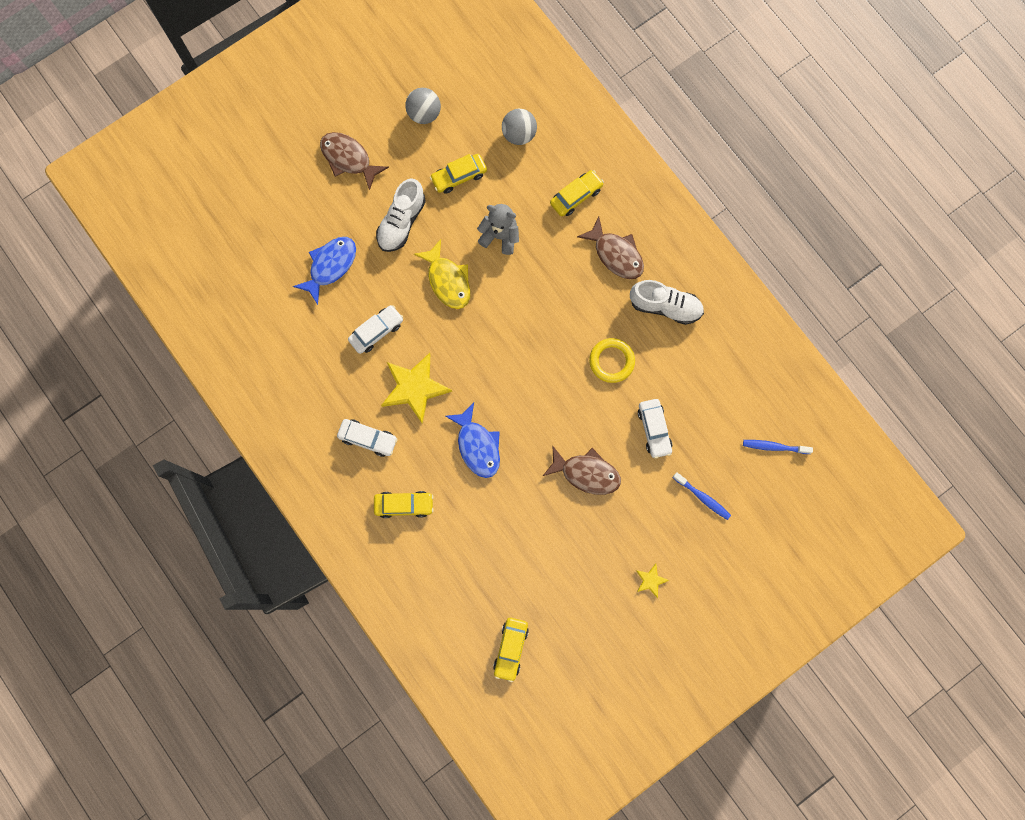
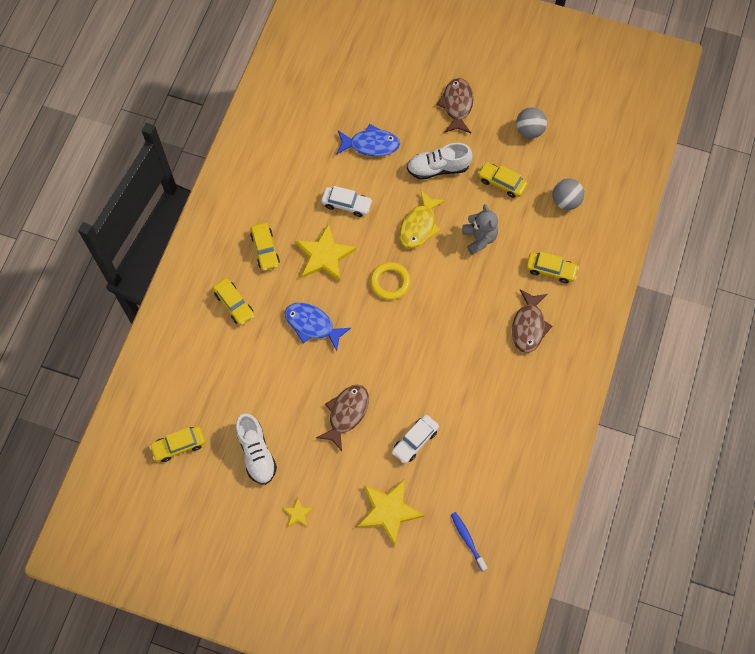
camera: 55 degrees right, 10 degrees down
(368, 439) = (265, 249): white car -> yellow car
(477, 446) = (312, 325): blue fish -> blue fish turned 90 degrees clockwise
(586, 473) = (346, 414): brown fish -> brown fish turned 135 degrees counterclockwise
(611, 361) = (444, 376): yellow ring -> yellow ring (390, 282)
(665, 306) = (516, 387): white shoe -> white shoe (256, 453)
(702, 497) = (388, 511): blue toothbrush -> yellow star

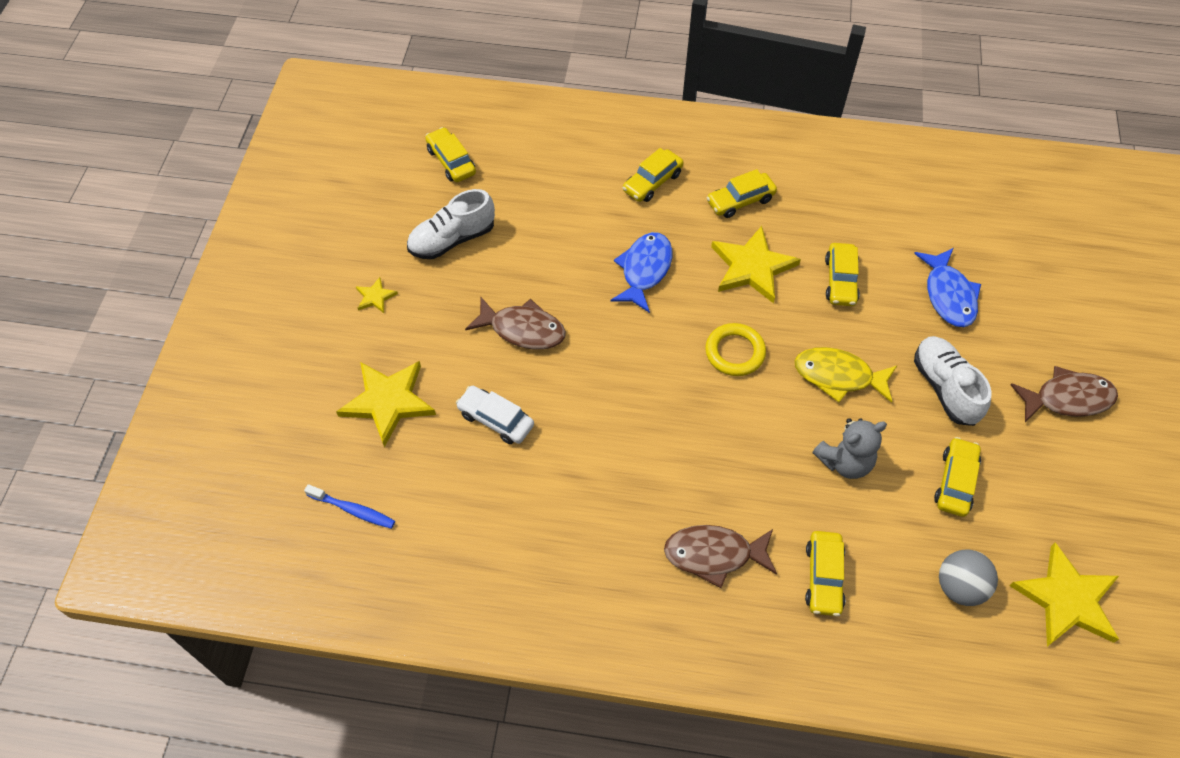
camera: 80 degrees right, 10 degrees down
(346, 204) = (840, 280): white car -> yellow car
(467, 540) = (353, 510): blue toothbrush -> blue toothbrush turned 60 degrees clockwise
(529, 130) = (1070, 512): grey ball -> none
(579, 151) = (1066, 599): none -> yellow star

